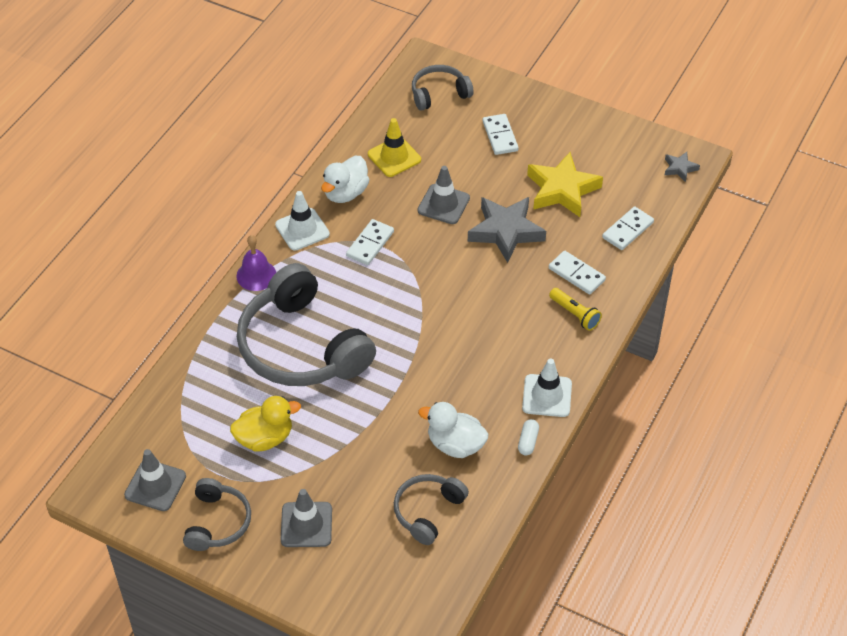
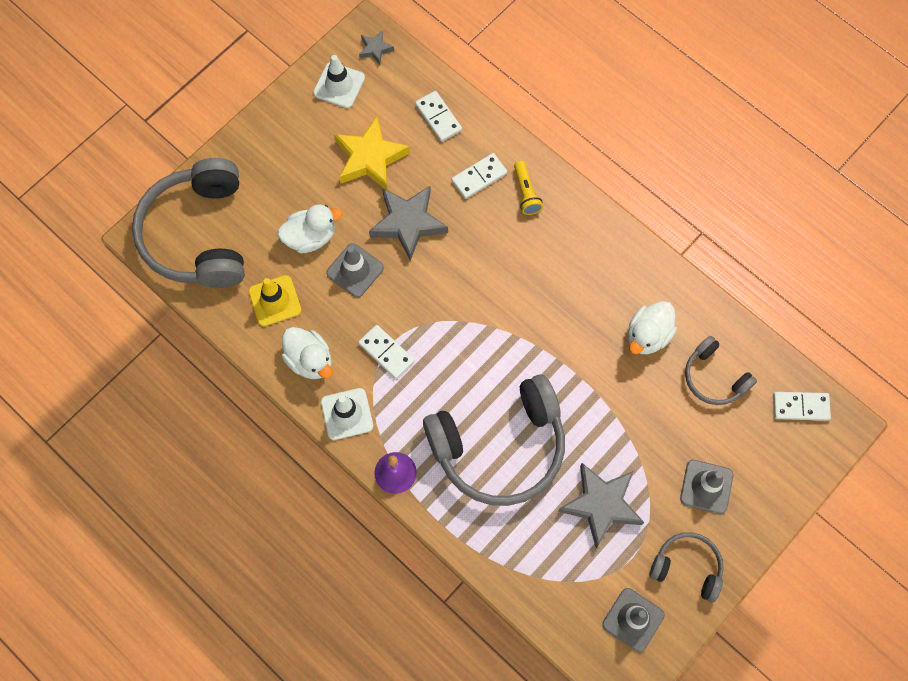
camera: 75 degrees left, 20 degrees up
(265, 438) = (601, 504): yellow duck -> grey star
(439, 94) = (199, 234): grey headphones -> grey headphones, size x1.98
(465, 166) = (310, 237): none -> white duck
(500, 136) = (279, 193): white domino -> white domino (800, 406)
(528, 441) = (658, 273): white capsule -> none
(547, 396) = (612, 243): white traffic cone -> white traffic cone (339, 85)
(575, 314) = (526, 193): yellow flashlight -> yellow flashlight turned 105 degrees clockwise

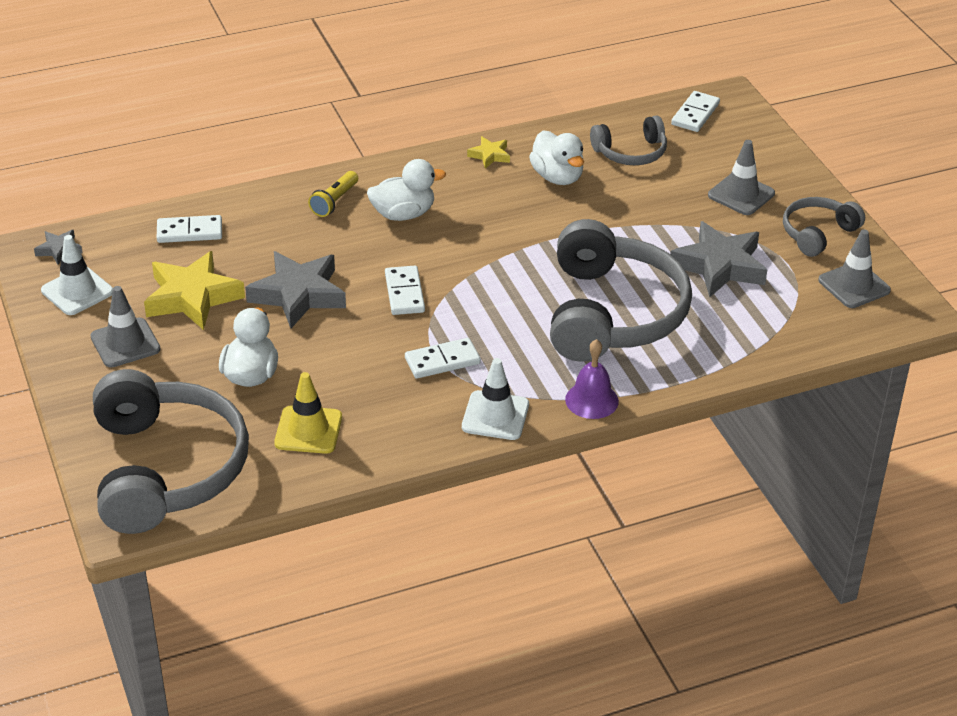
camera: 65 degrees left, 30 degrees down
(199, 234) = (165, 469): grey headphones -> grey headphones turned 120 degrees counterclockwise
(310, 360) = (406, 425): white duck -> white duck (403, 214)
(355, 270) = (322, 353): grey traffic cone -> grey traffic cone (125, 343)
(479, 177) = (288, 227): white domino -> white domino (404, 293)
(526, 193) = (334, 201): yellow flashlight -> yellow flashlight turned 105 degrees clockwise
(647, 273) = (489, 155): none -> yellow star

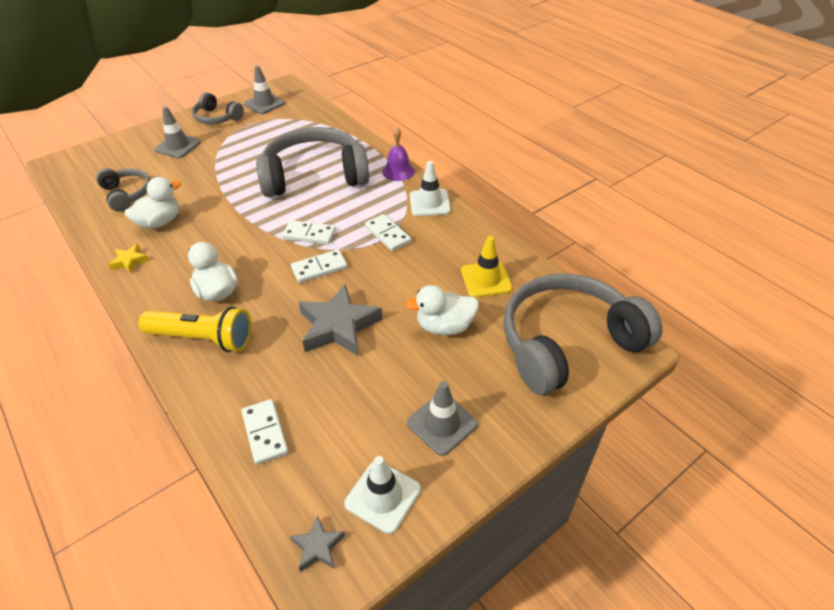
camera: 105 degrees left, 5 degrees up
(192, 297) = (363, 396): yellow star -> none
(334, 201) = (203, 338): yellow flashlight -> yellow flashlight, size x1.76
(695, 114) = (77, 174): white domino -> white domino (309, 234)
(719, 266) = (256, 145): grey star -> none

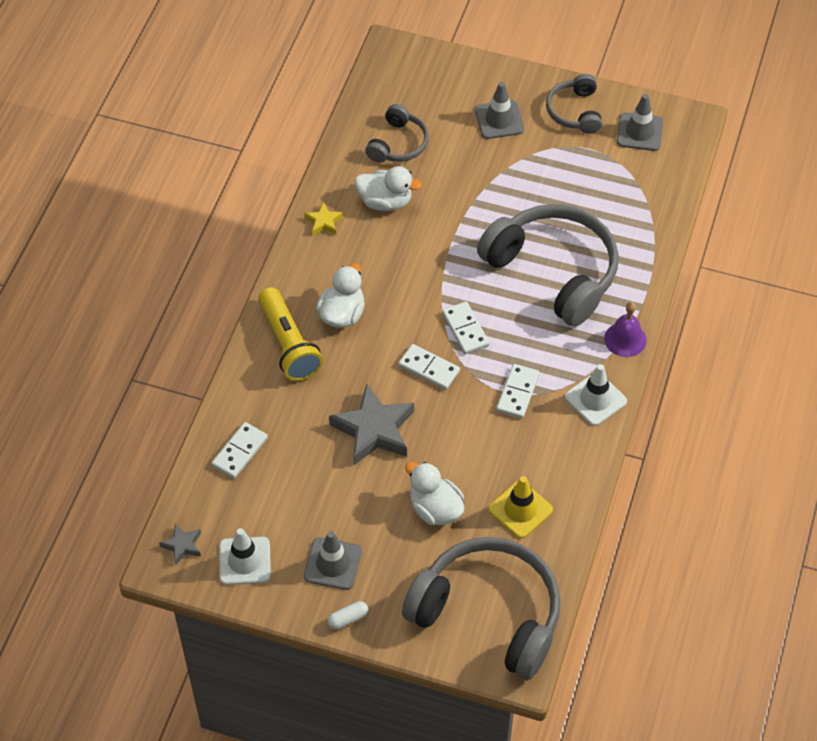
camera: 55 degrees right, 10 degrees up
(508, 443) = (348, 619): none -> white capsule

